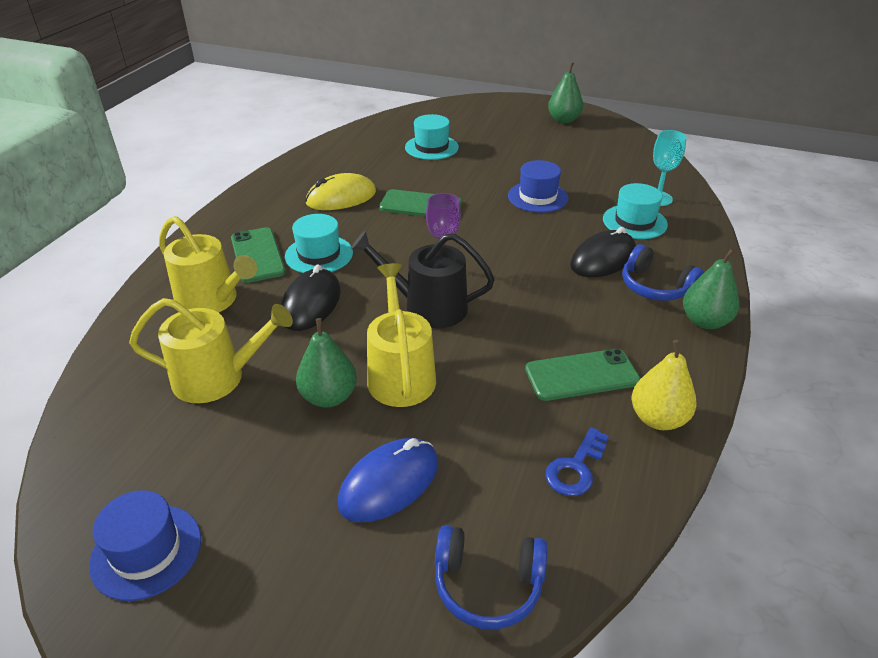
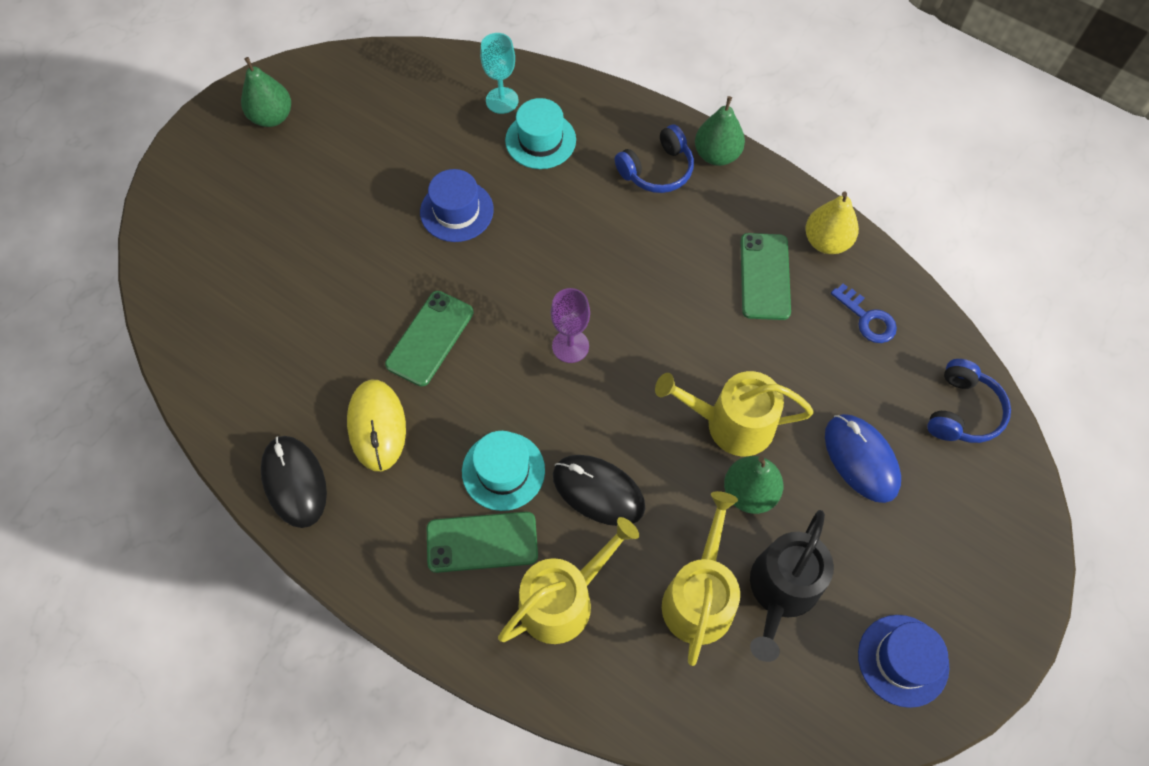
camera: 75 degrees left, 25 degrees up
(428, 307) = (635, 377): black watering can -> black watering can (781, 591)
(431, 147) = (281, 290): turquoise hat -> none
(603, 259) = (598, 194): black mouse -> black mouse (294, 482)

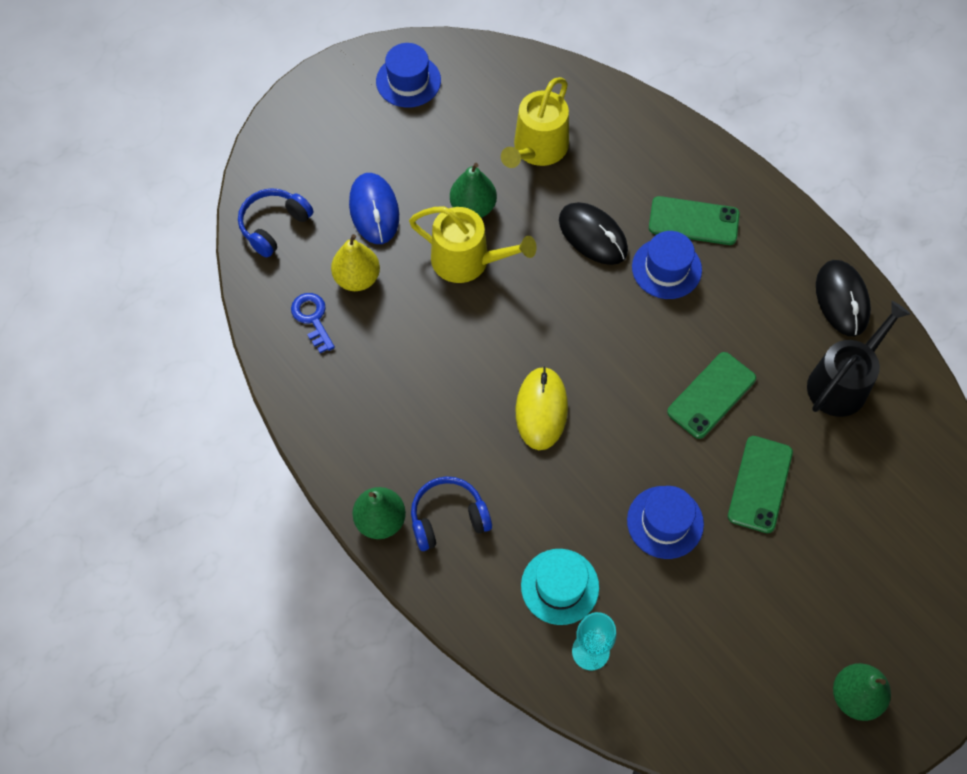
camera: 165 degrees left, 0 degrees up
(377, 426) = (768, 328): yellow mouse -> yellow mouse (541, 409)
(503, 471) = (666, 268): turquoise hat -> blue hat
(563, 600) = (639, 169): yellow watering can -> none
(570, 346) = (585, 357): purple goblet -> none
(764, 276) = (386, 379): green phone -> green phone (760, 484)
(781, 591) = (475, 139): black watering can -> black watering can (842, 383)
(826, 241) = (314, 399): yellow pear -> yellow pear (357, 278)

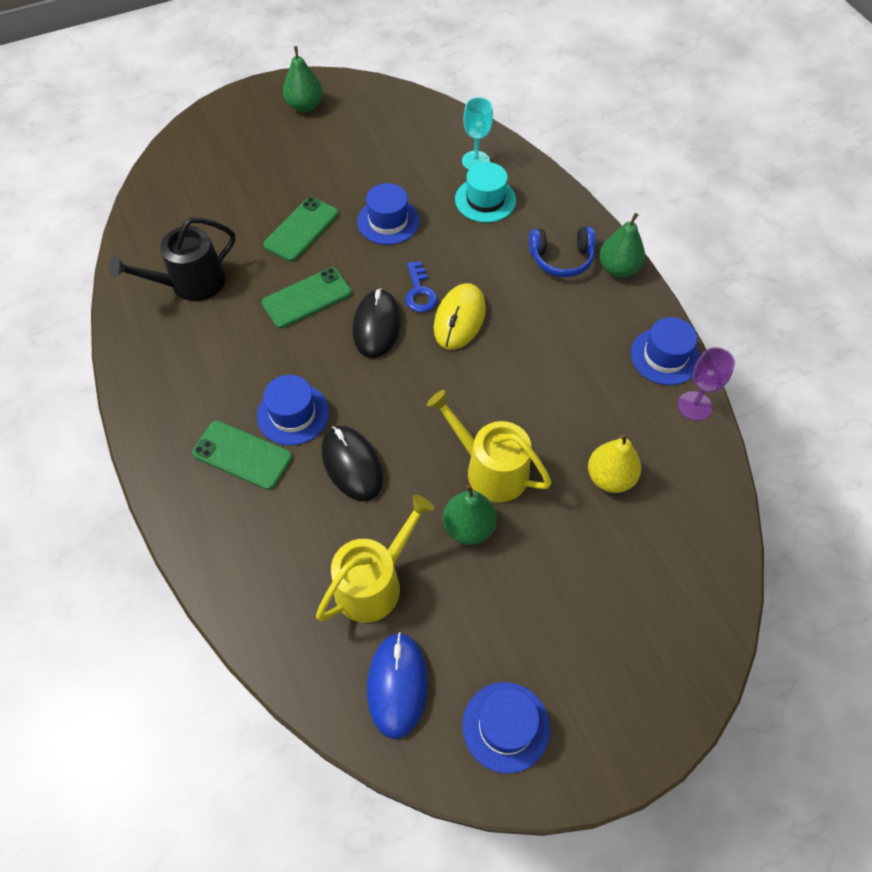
camera: 165 degrees left, 5 degrees down
(274, 226) = (697, 560): blue headphones -> none
(283, 368) = (694, 406): none -> purple goblet
(312, 318) = (661, 447): blue key -> blue key (419, 292)
(317, 417) = (665, 356): none -> blue hat
(374, 210) = (580, 551): blue mouse -> blue mouse (397, 685)
(842, 299) = (146, 348): black mouse -> black mouse (376, 326)

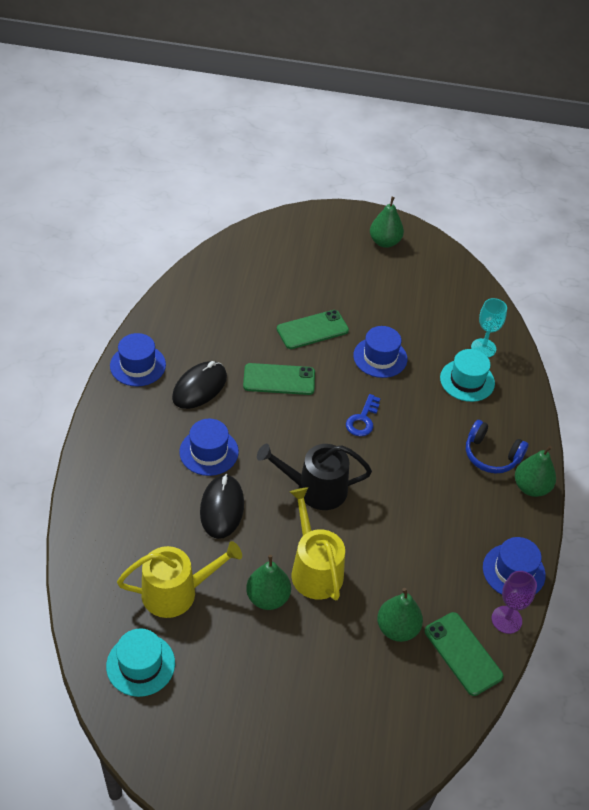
camera: 30 degrees right, 10 degrees down
(191, 283) = (208, 326): black watering can -> black watering can (315, 489)
(242, 455) = (155, 459): green phone -> green phone (463, 653)
(376, 326) = (312, 426): black mouse -> black mouse (199, 387)
(397, 685) = (140, 664): blue mouse -> turquoise hat
(459, 319) = (377, 455): yellow mouse -> none
(506, 726) = (189, 737): blue hat -> blue hat (138, 365)
(610, 477) = (397, 628): yellow pear -> green pear

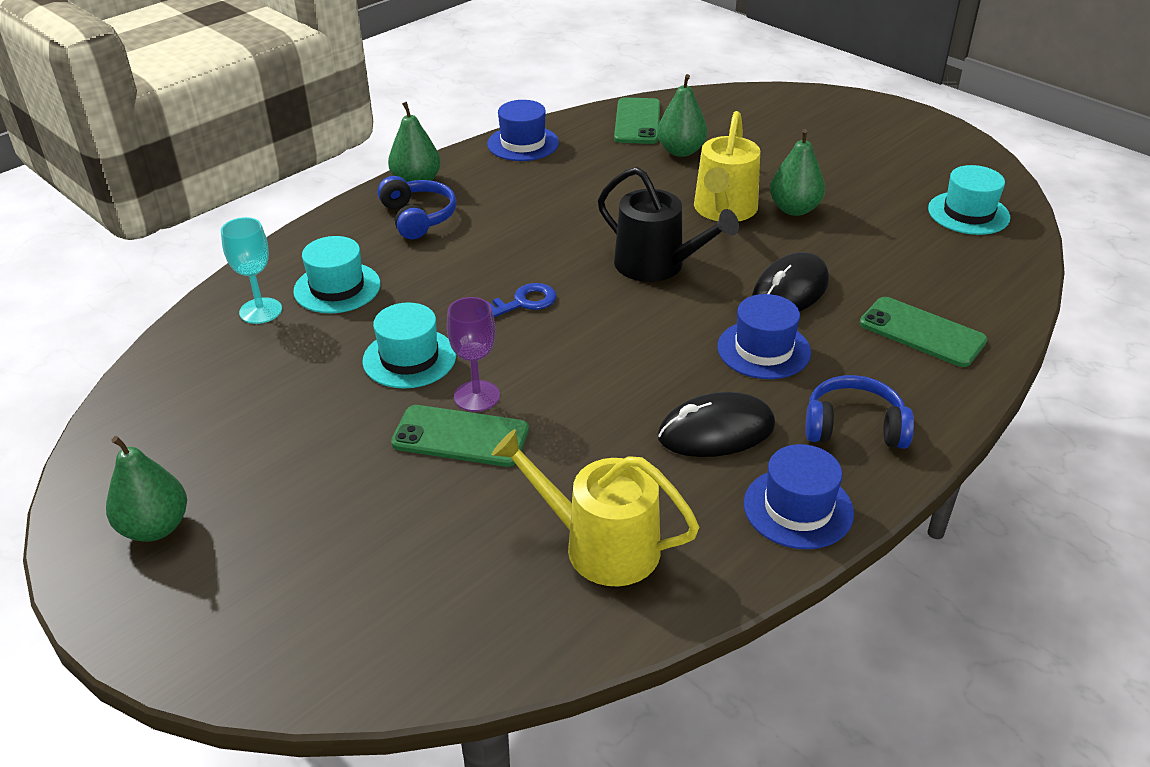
camera: 140 degrees left, 10 degrees down
(134, 422) = (854, 427): none -> blue headphones
(176, 592) = (897, 246): yellow watering can -> yellow watering can (601, 546)
(279, 379) = (585, 392): green phone -> green phone (922, 332)
(380, 357) = (409, 358): blue hat -> turquoise hat
(506, 619) = (572, 124): purple goblet -> purple goblet (476, 396)

